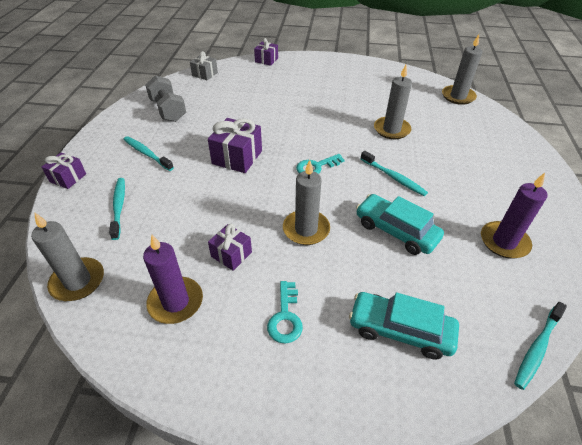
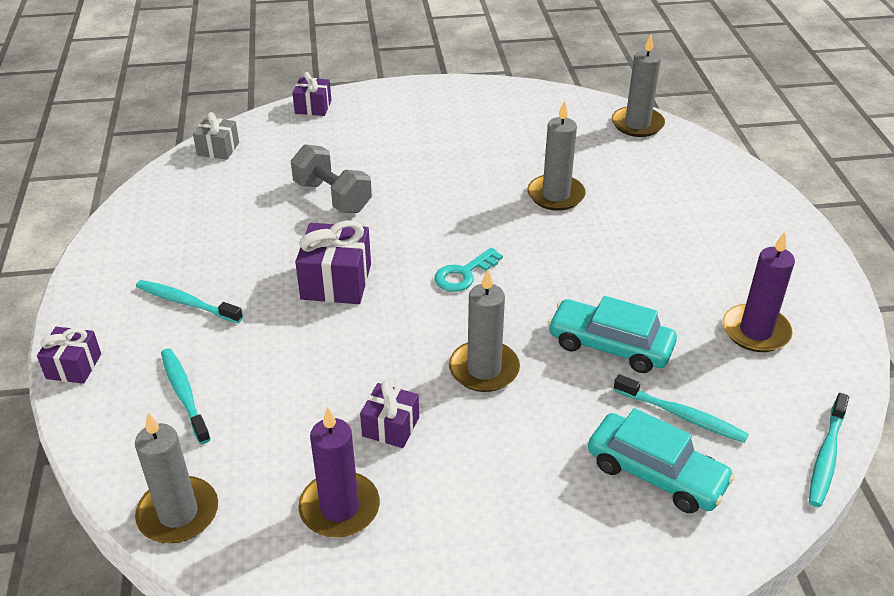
camera: 15 degrees left, 5 degrees down
(168, 110) = (185, 224): grey dumbbell -> grey dumbbell (332, 197)
(285, 317) = (501, 492): turquoise key -> none
(393, 177) = (582, 269): turquoise toothbrush -> turquoise toothbrush (682, 415)
(400, 330) = (656, 473): turquoise car -> turquoise car turned 150 degrees counterclockwise

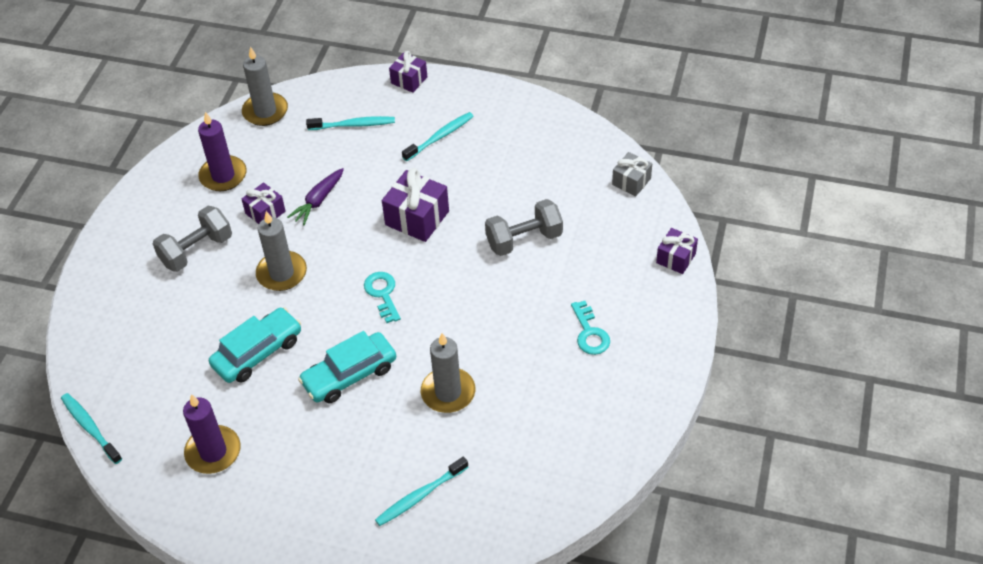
camera: 115 degrees right, 10 degrees up
(345, 379) = (318, 201): none -> purple carrot
(430, 134) = (590, 333): none -> turquoise key
(496, 475) = (196, 250): none -> grey dumbbell
(637, 124) = (529, 512): grey candle -> none
(656, 473) = (143, 328): turquoise car -> turquoise car (349, 375)
(682, 415) = (174, 364): turquoise toothbrush -> turquoise toothbrush (420, 496)

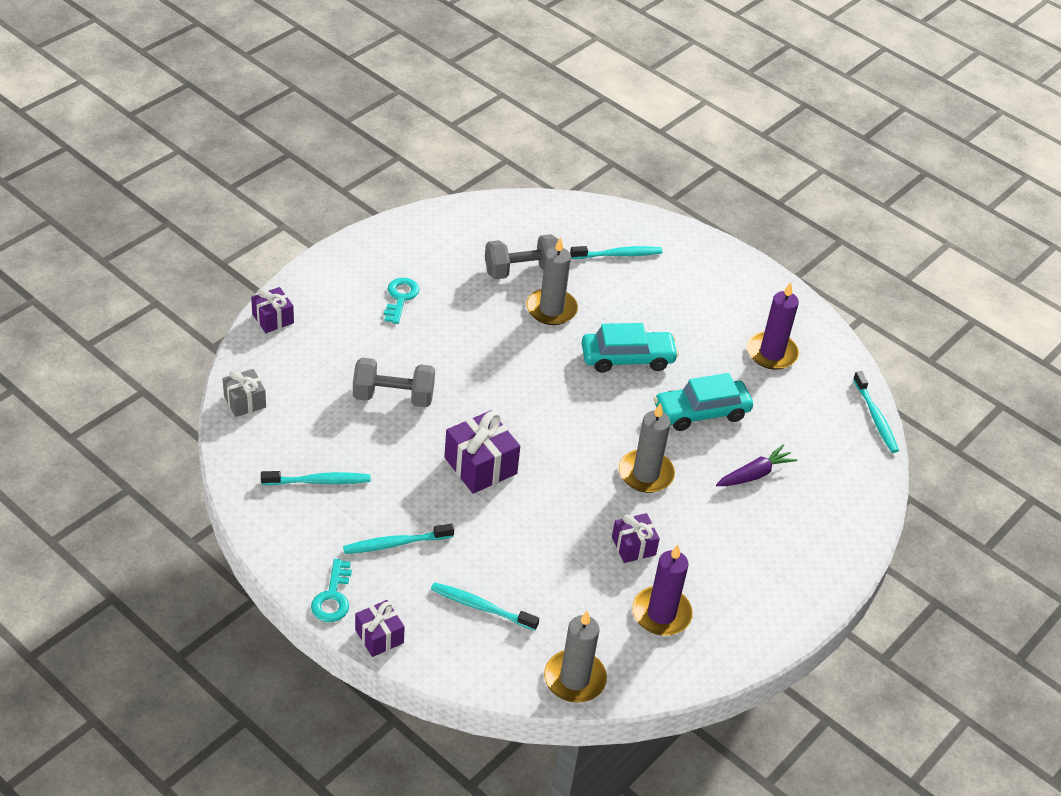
camera: 160 degrees left, 5 degrees down
(196, 250) = (723, 538): grey dumbbell -> grey dumbbell (522, 271)
(318, 201) = (570, 532): purple carrot -> purple carrot (754, 474)
(382, 294) = (559, 410): turquoise key -> turquoise key (333, 597)
(526, 152) = (318, 481): none -> turquoise toothbrush

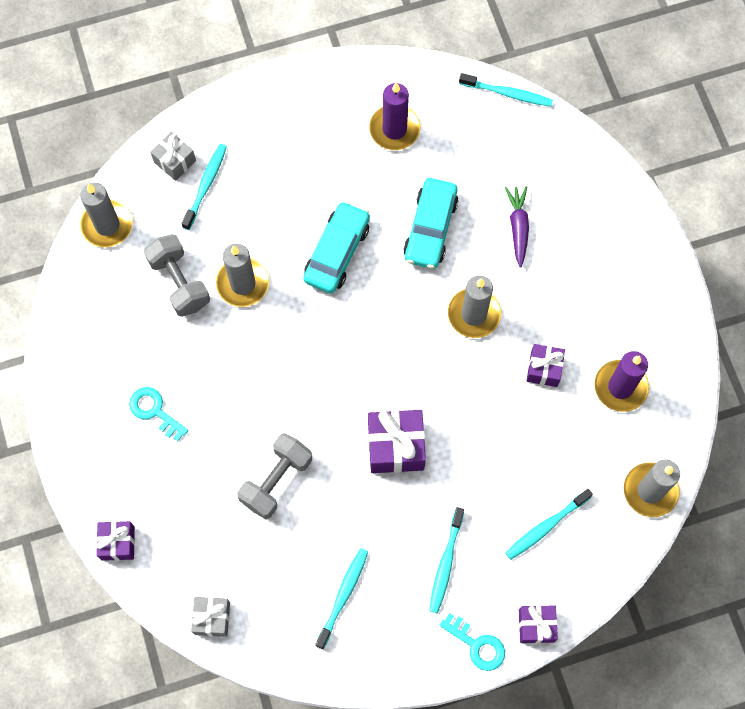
camera: 55 degrees left, 25 degrees up
(522, 271) = (179, 282): grey dumbbell -> grey dumbbell turned 45 degrees counterclockwise
(536, 211) = (107, 225): none -> grey candle
(623, 229) = (175, 161): none -> grey gift

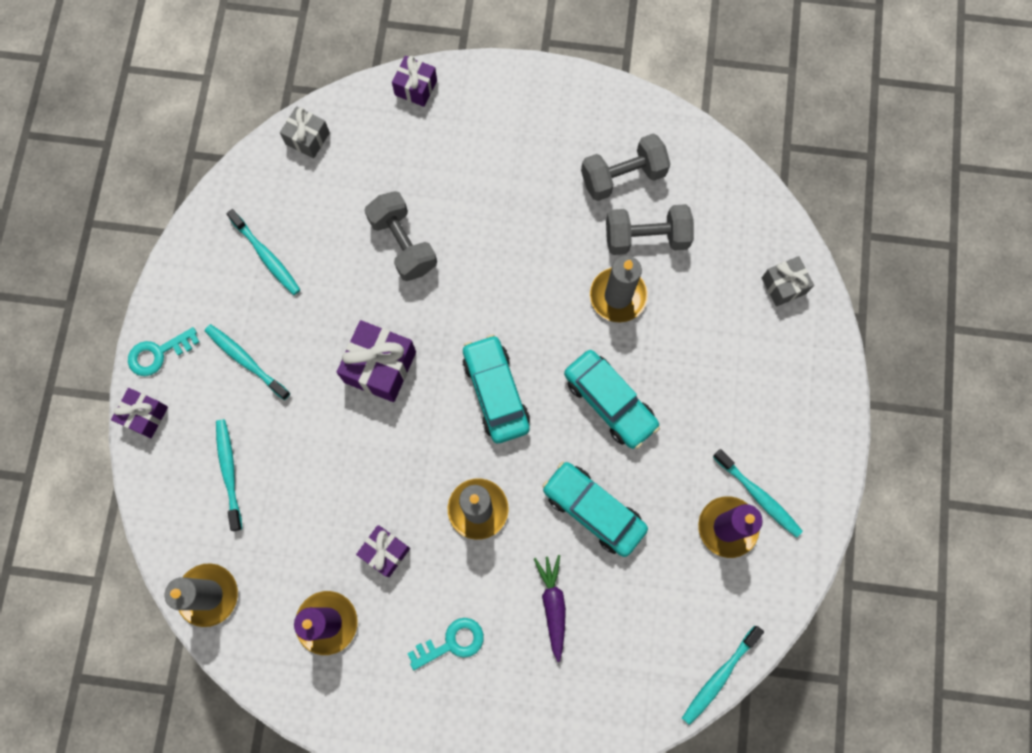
camera: 115 degrees right, 5 degrees up
(107, 225) = (739, 195): grey candle -> none
(130, 324) = (623, 176): none -> grey dumbbell
(154, 411) = (524, 165): turquoise key -> turquoise key (452, 642)
(206, 185) = (743, 305): turquoise toothbrush -> turquoise toothbrush (758, 495)
(372, 343) = (496, 392): none -> turquoise car
(518, 227) = (553, 605): purple carrot -> purple carrot turned 120 degrees counterclockwise

